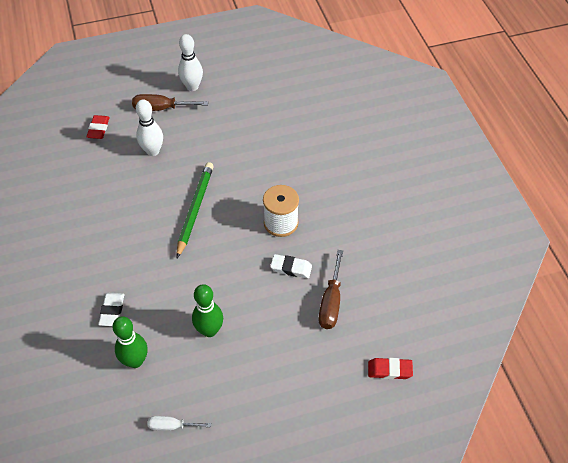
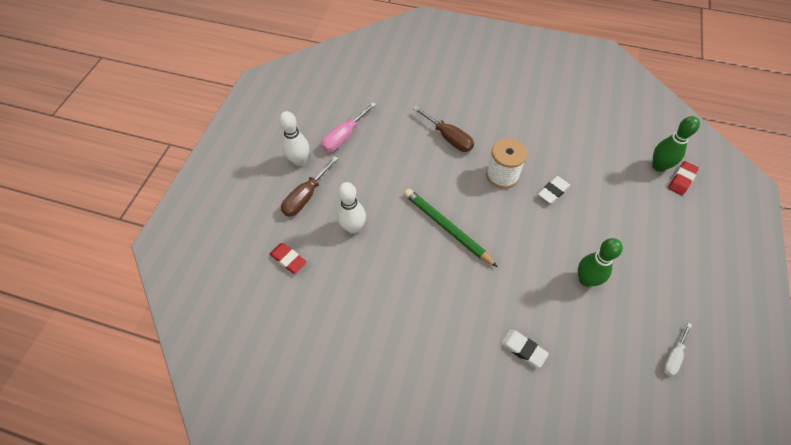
camera: 55 degrees left, 5 degrees up
(135, 361) = (590, 355): green bowling pin -> green bowling pin (658, 166)
(238, 99) = (344, 136): none -> pink screwdriver
(331, 302) = (601, 183): brown screwdriver -> brown screwdriver (449, 138)

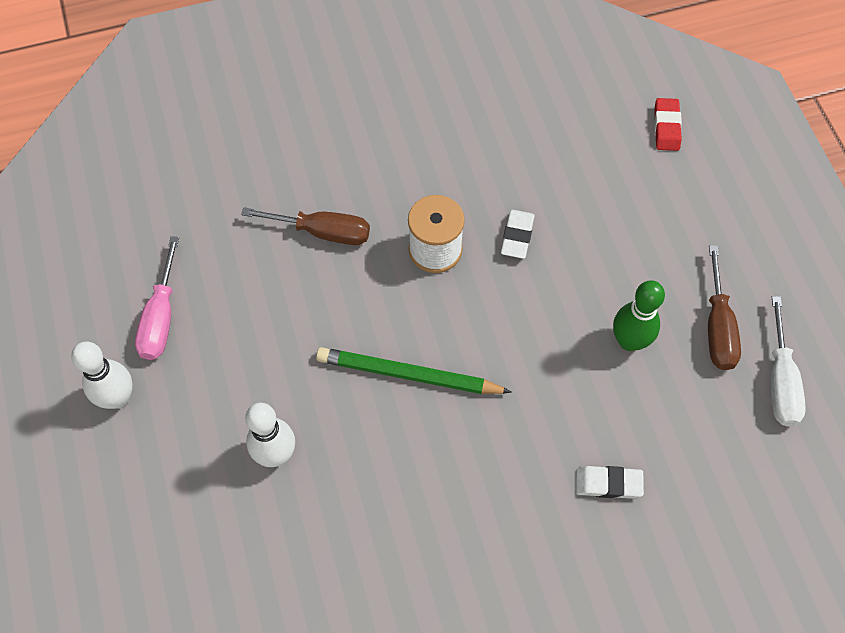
camera: 35 degrees left, 5 degrees up
(288, 259) = (212, 561): red eraser -> none
(306, 196) = (169, 449): brown screwdriver -> brown screwdriver (717, 327)
(658, 166) = (628, 122): green bowling pin -> none
(672, 356) = (780, 381): white screwdriver -> white screwdriver, size x1.59

